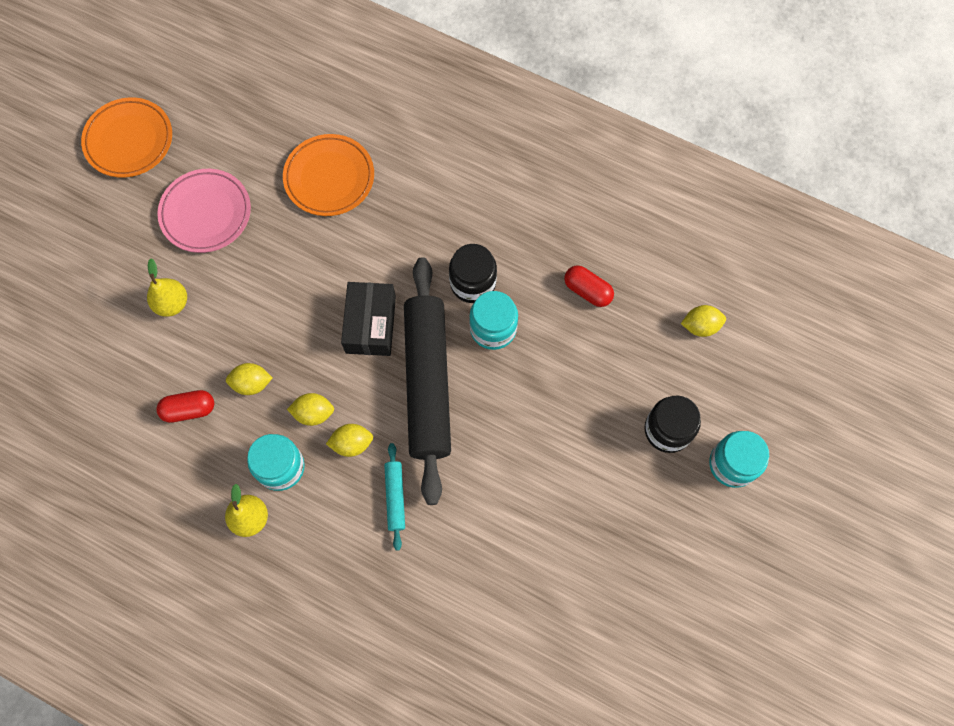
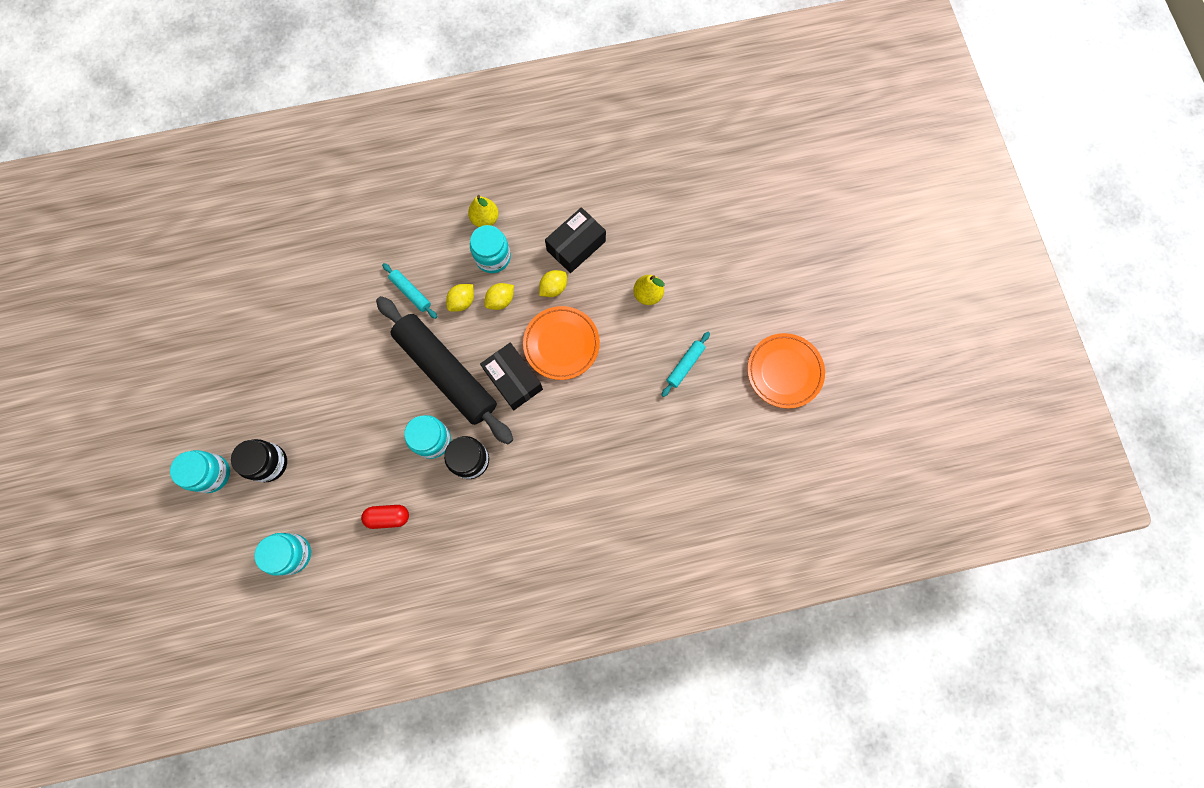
camera: 140 degrees right, 5 degrees up
(189, 409) = (576, 246): red capsule -> black box
(206, 213) = (685, 365): pink plate -> turquoise rolling pin
(329, 178) = (629, 455): orange plate -> orange plate (561, 344)
(700, 326) = (292, 554): yellow lemon -> turquoise jar

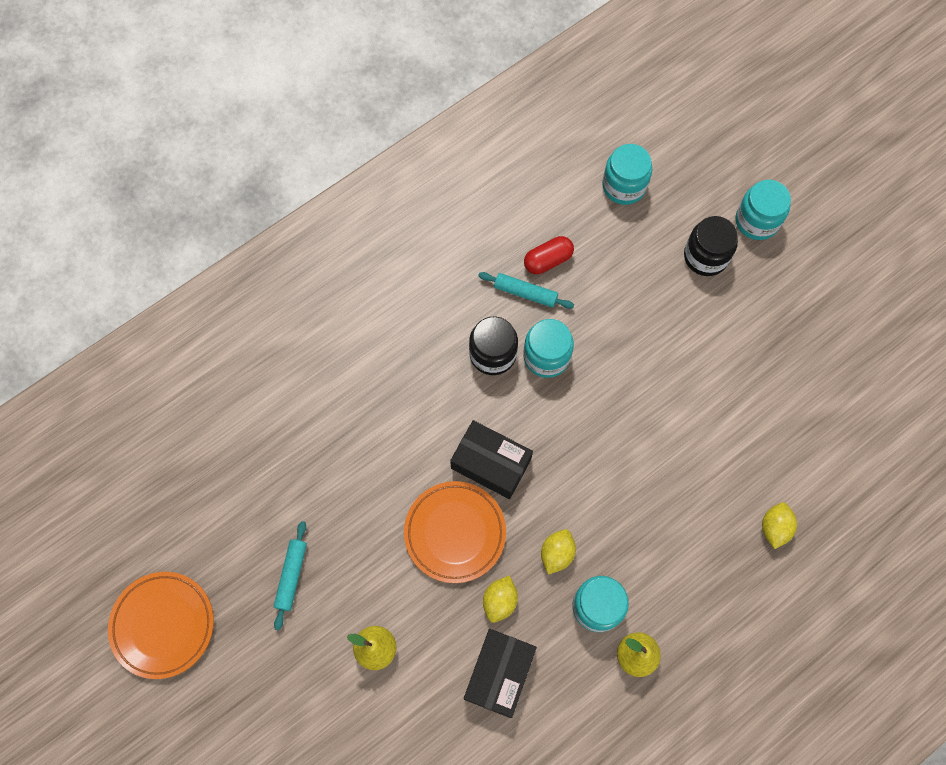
camera: 155 degrees right, 5 degrees down
(411, 293) = (670, 512): turquoise rolling pin -> turquoise rolling pin (525, 293)
(446, 373) = (573, 436): black rolling pin -> none
(462, 302) = (602, 530): yellow lemon -> yellow lemon (774, 528)

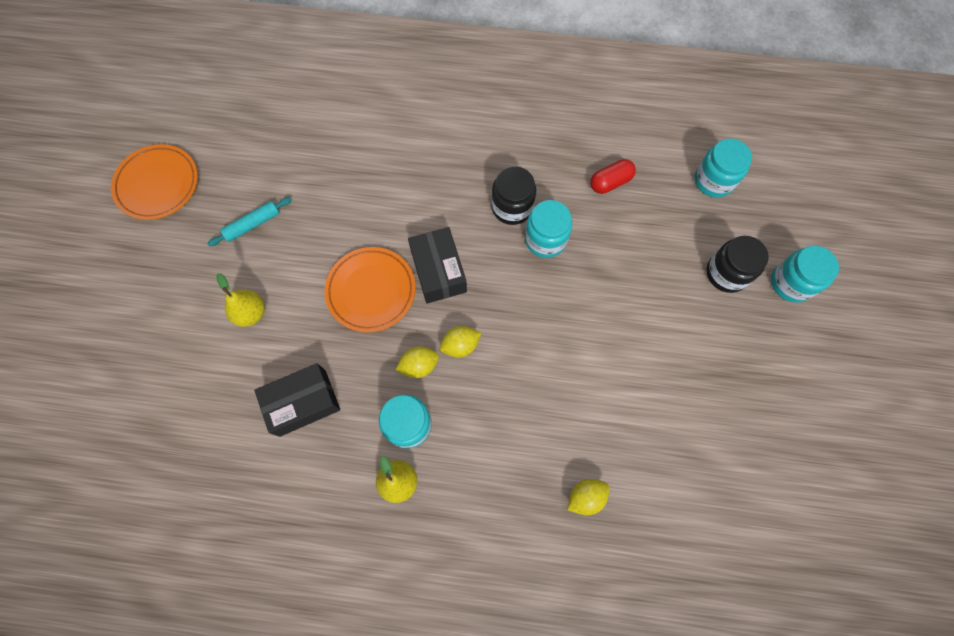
camera: 45 degrees right, 0 degrees up
(500, 601) = (352, 359): yellow lemon -> yellow lemon (460, 345)
(525, 293) = (573, 189): turquoise rolling pin -> none
(548, 260) = (610, 182): red capsule -> red capsule turned 45 degrees counterclockwise

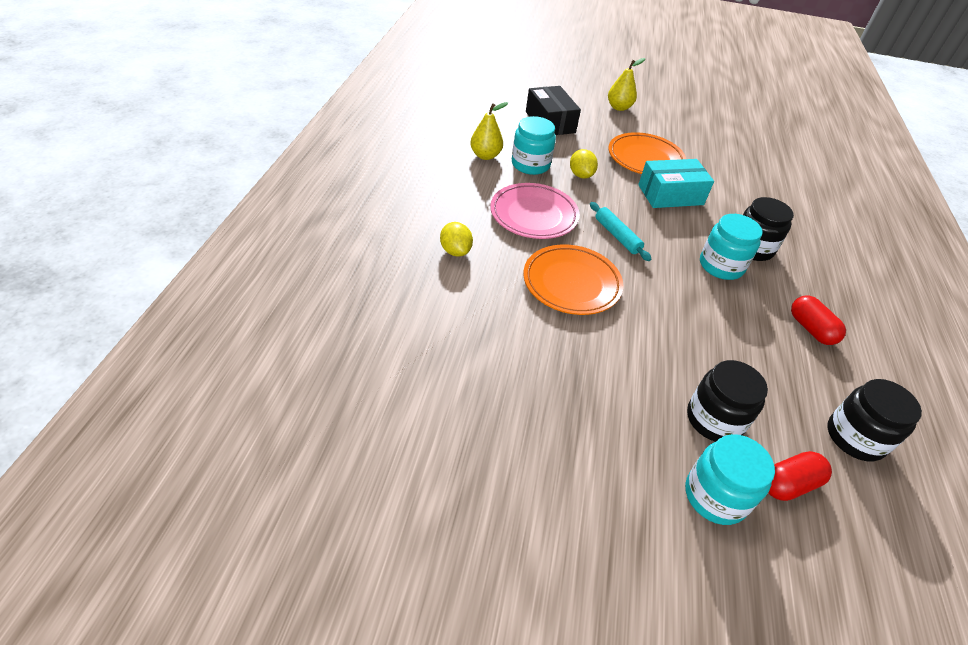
camera: 90 degrees right, 25 degrees down
(158, 185) = (714, 81): orange plate -> orange plate (571, 283)
(253, 224) = (692, 113): turquoise rolling pin -> turquoise rolling pin (617, 236)
(438, 271) = (670, 195): black box -> turquoise box
(460, 345) = (600, 198): yellow lemon -> none
(507, 417) = (533, 215): none -> pink plate
(713, 180) = (855, 437): turquoise jar -> black jar
(766, 233) = (789, 484): none -> red capsule

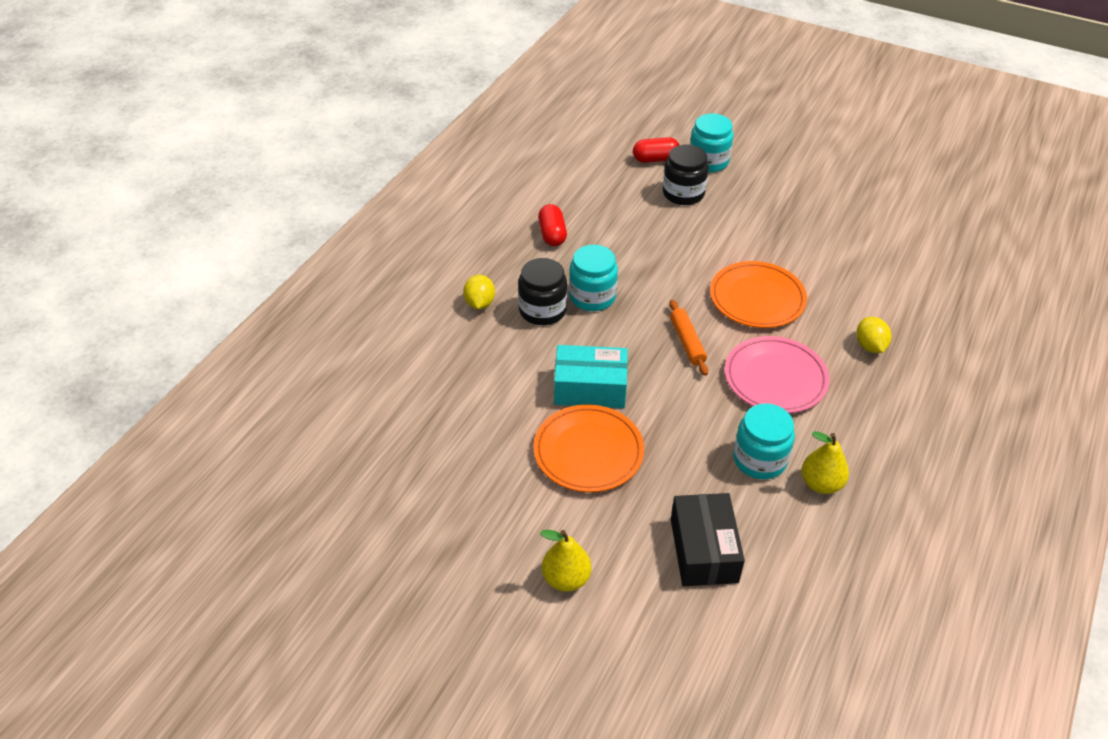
camera: 160 degrees left, 0 degrees up
(580, 175) = (695, 433): yellow lemon -> yellow lemon (479, 303)
(617, 236) = (687, 342): turquoise rolling pin -> orange rolling pin
(855, 437) = (586, 171): black jar -> none

